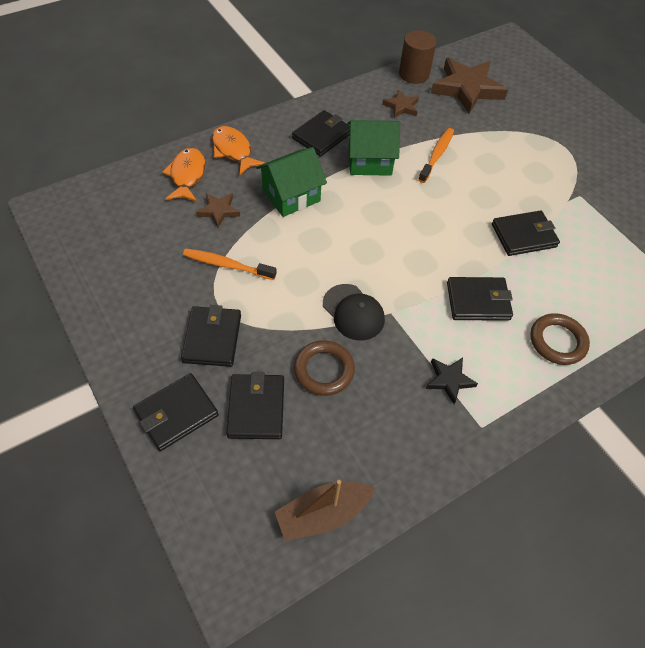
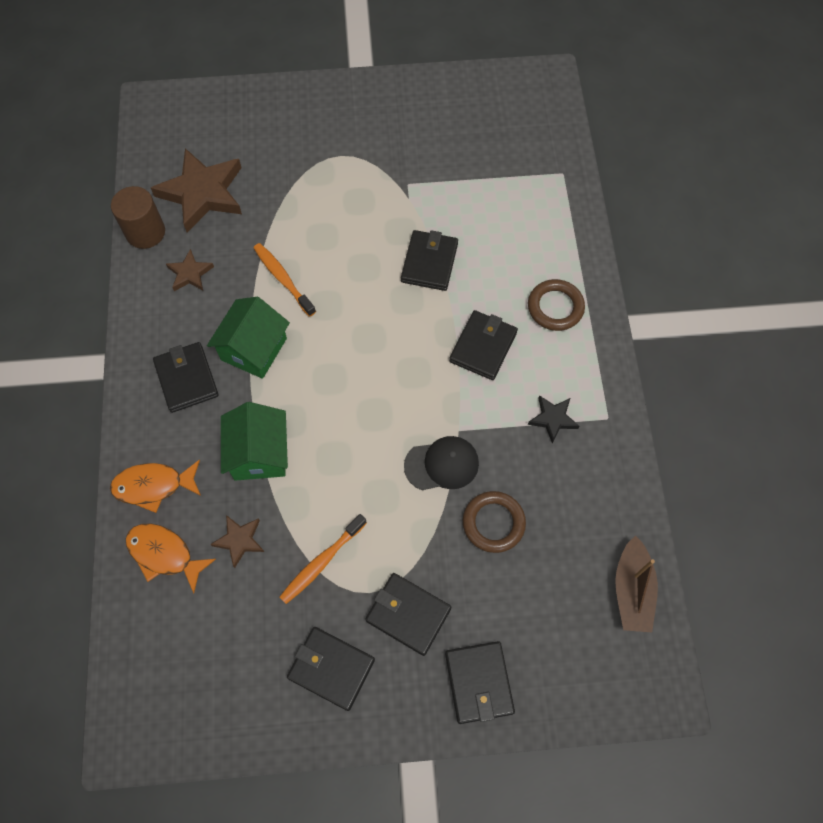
camera: 60 degrees left, 10 degrees up
(256, 408) = (506, 604): black wallet -> black wallet (331, 669)

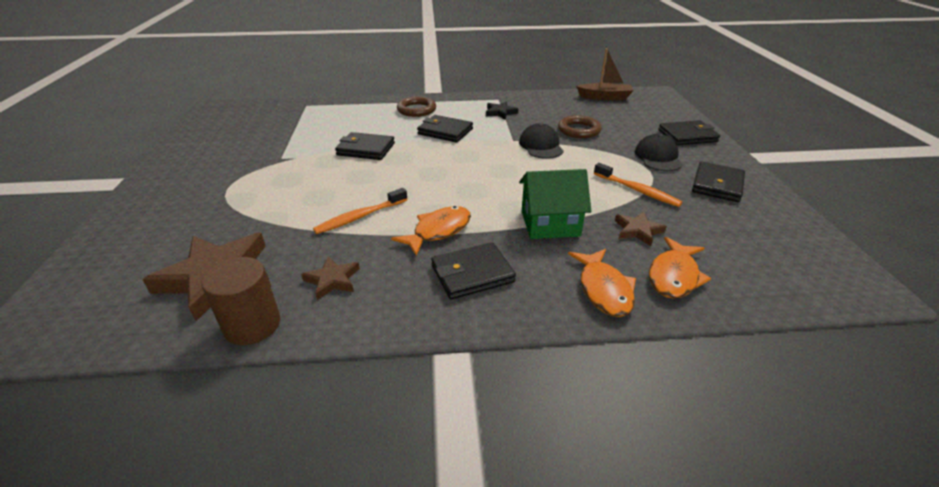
camera: 90 degrees left, 30 degrees down
(254, 349) = (438, 231): green house -> orange fish
(408, 614) = (658, 157): black wallet -> black cap

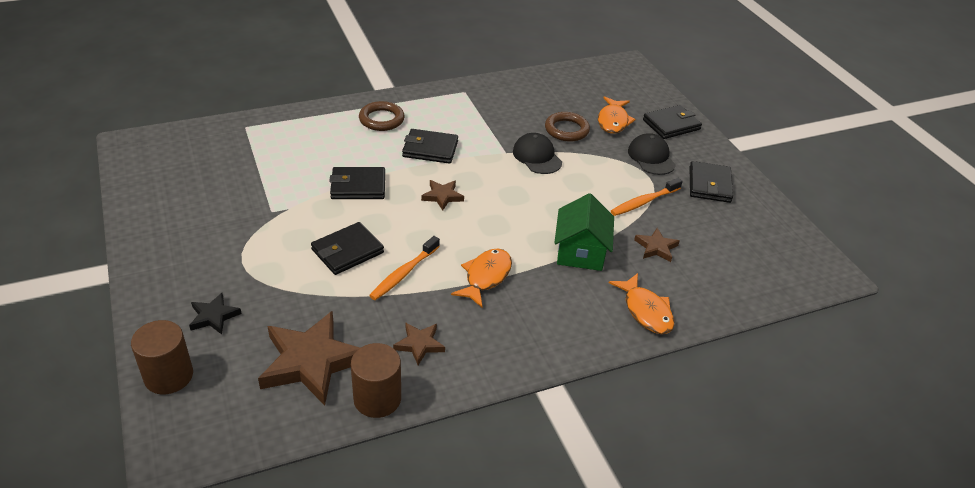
camera: 20 degrees left, 5 degrees up
(84, 267) = (168, 376): none -> brown cylinder
(435, 164) = (442, 196): none -> brown star
(472, 274) = (536, 316): black wallet -> black wallet (347, 251)
(500, 112) = (476, 113): black star -> black star (214, 316)
(550, 223) = (580, 252): green house -> green house turned 60 degrees counterclockwise
(604, 97) = (577, 76): brown boat -> none
(637, 190) = (644, 202): orange toothbrush -> orange toothbrush turned 120 degrees clockwise
(674, 276) = (695, 288): orange fish -> orange fish (613, 121)

